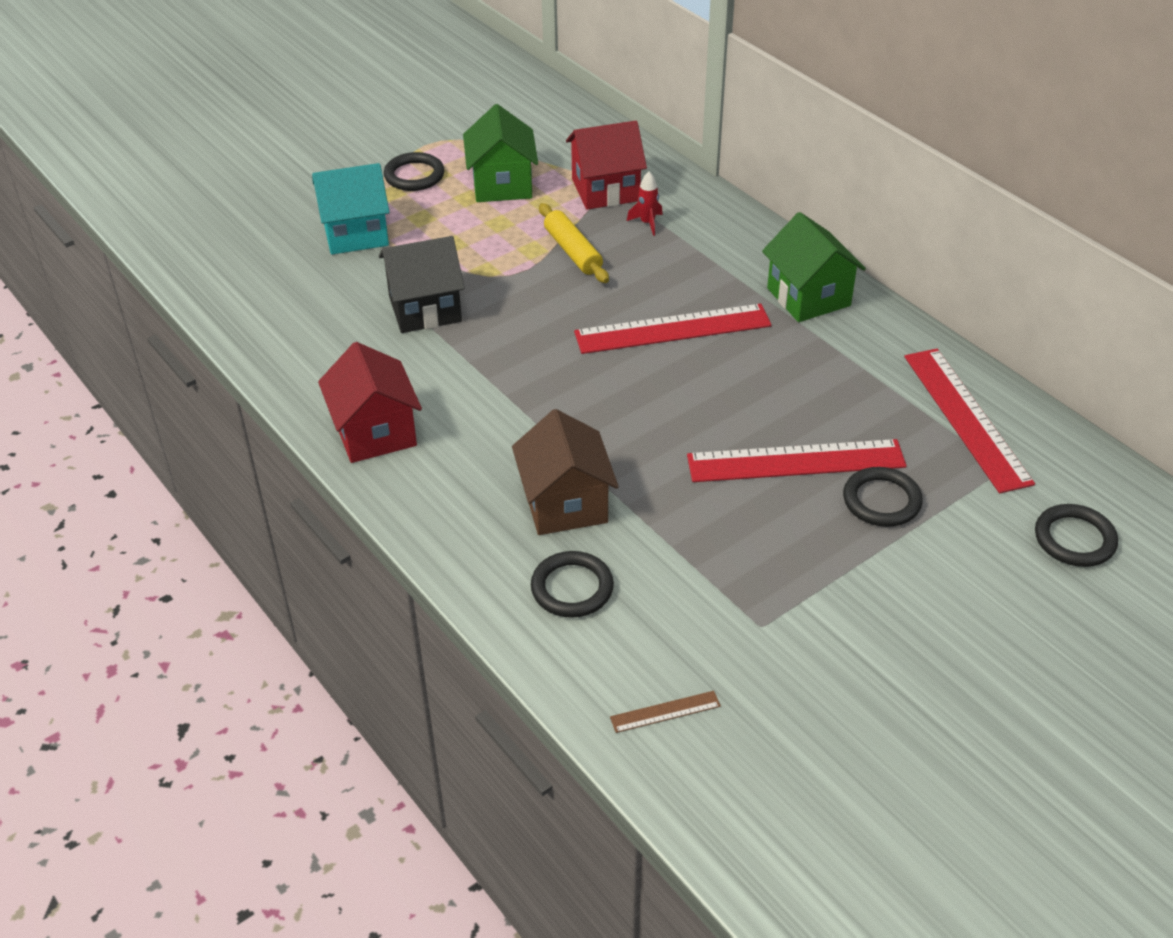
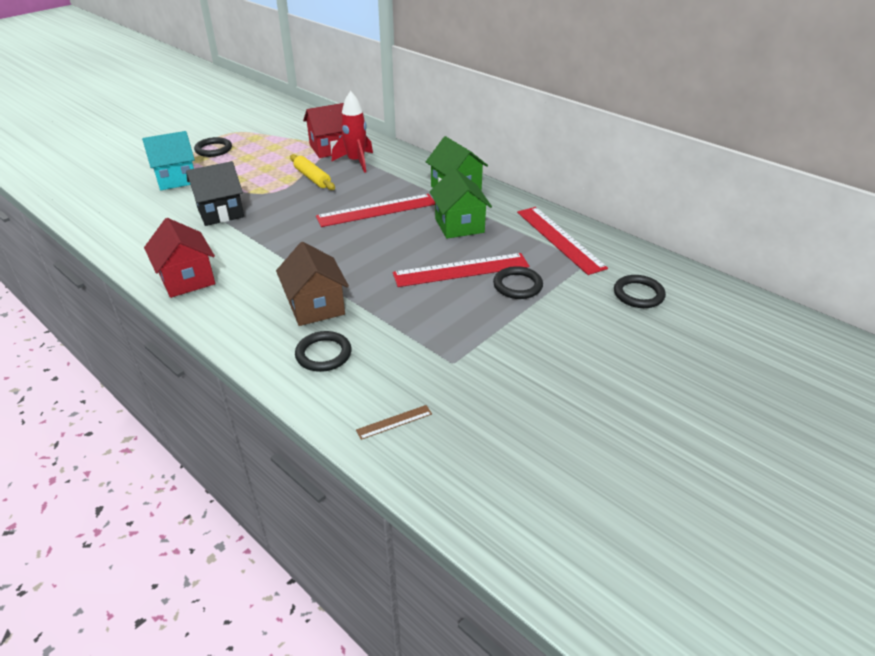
camera: 10 degrees left, 5 degrees down
(502, 185) = (267, 150): green house -> green house (459, 225)
(647, 223) = (356, 162): red rocket -> red rocket, size x1.97

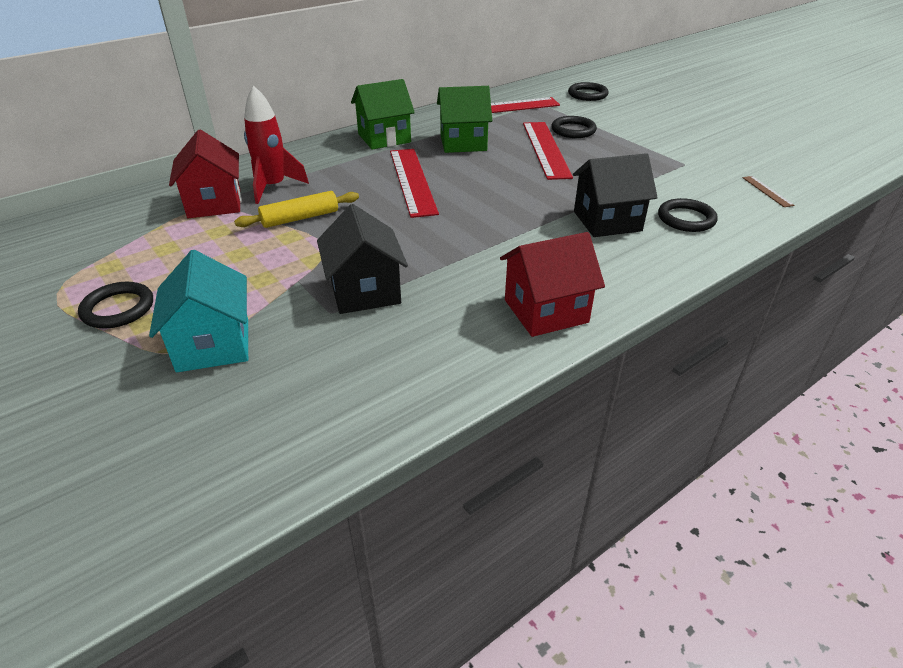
camera: 80 degrees left, 0 degrees up
(316, 307) = (607, 221): brown house -> black house

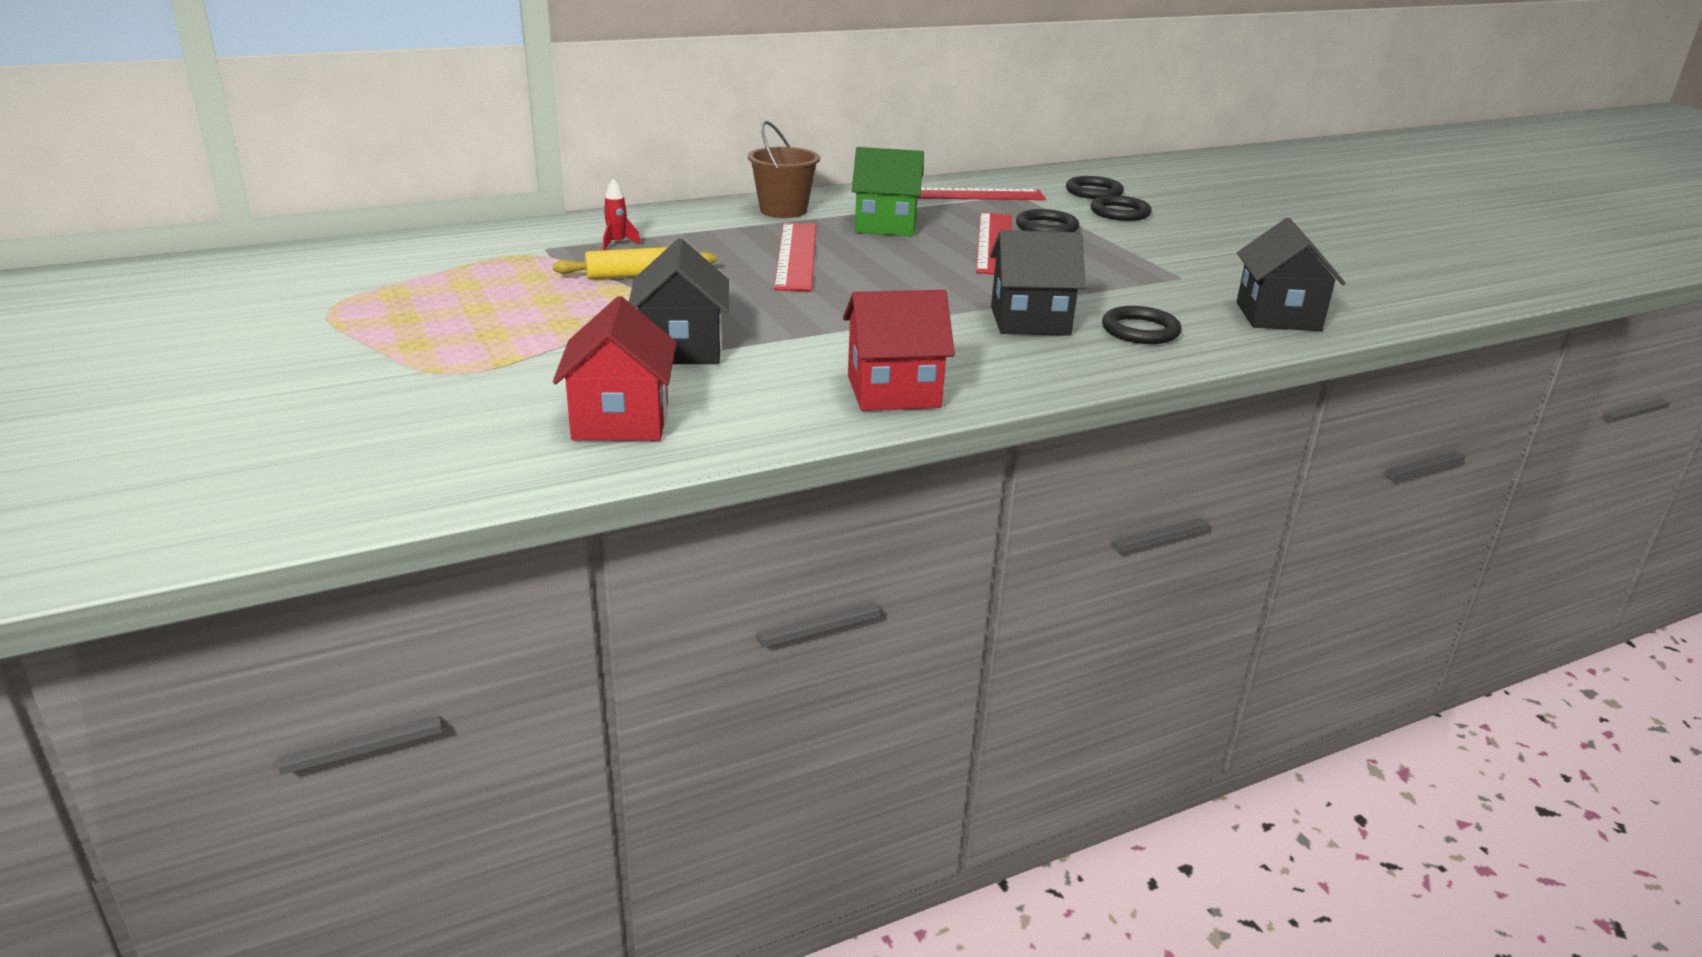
camera: 10 degrees right, 10 degrees down
(118, 309) = (391, 329): black ring -> black ring (1120, 213)
(213, 345) = (485, 372): turquoise house -> none
(214, 203) = (539, 251): red house -> red house (621, 420)
(273, 187) = (617, 243): red rocket -> red rocket, size x0.51
(384, 138) = (783, 210): green house -> brown bucket
(767, 191) = (1278, 316): brown ruler -> black house

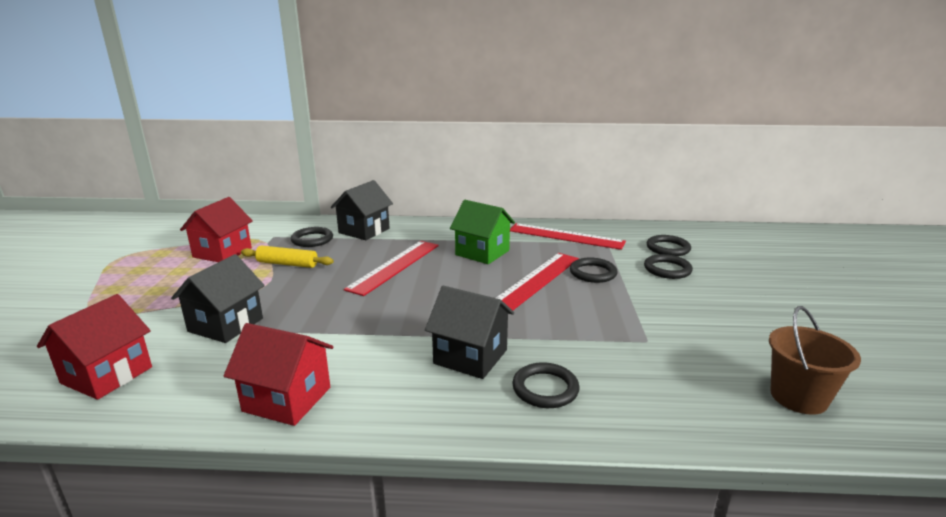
camera: 30 degrees right, 5 degrees down
(502, 278) = (222, 252): none -> red house
(617, 243) = (312, 240): red rocket -> black ring
(783, 210) = (436, 231): brown bucket -> brown bucket (798, 397)
(1278, 316) = (690, 405): black house -> black house (364, 231)

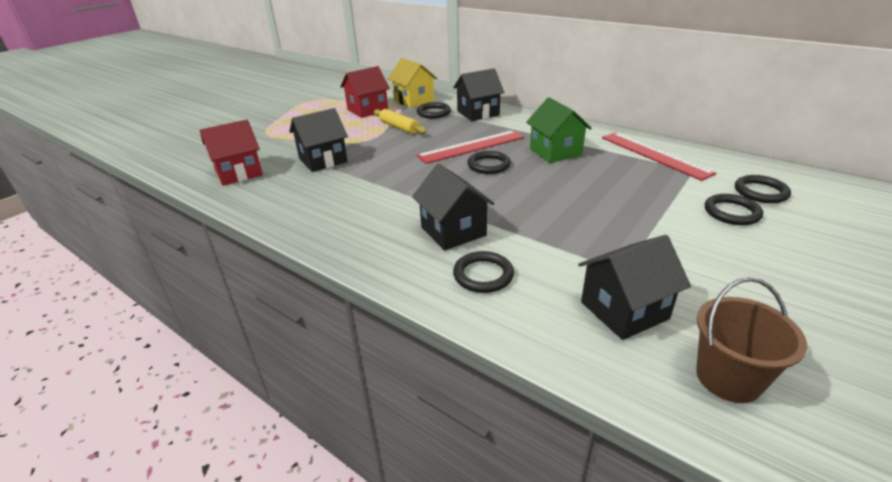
camera: 35 degrees right, 10 degrees up
(272, 231) = (414, 100): none -> yellow house
(287, 399) = (310, 219): red house -> none
(537, 279) = (579, 187): red ruler -> none
(593, 273) = (642, 195): black ring -> black ring (488, 165)
(684, 374) = (624, 310): none -> black house

